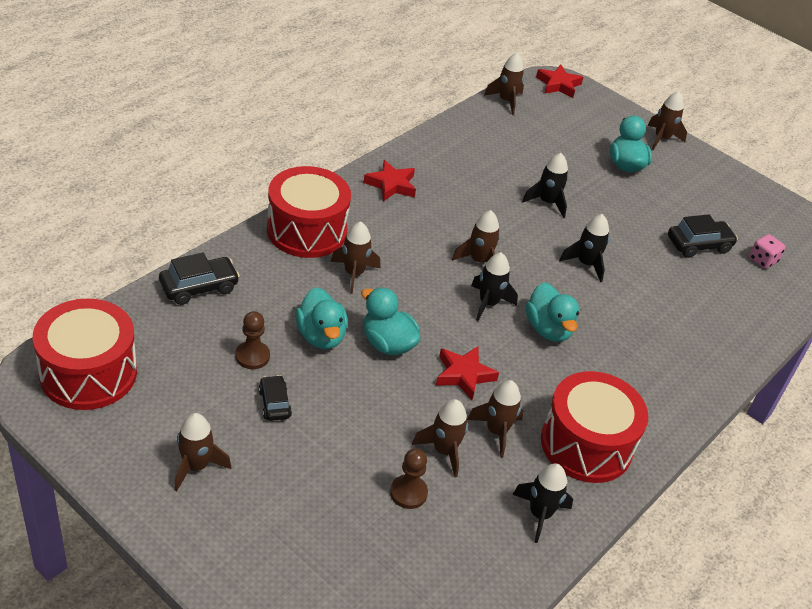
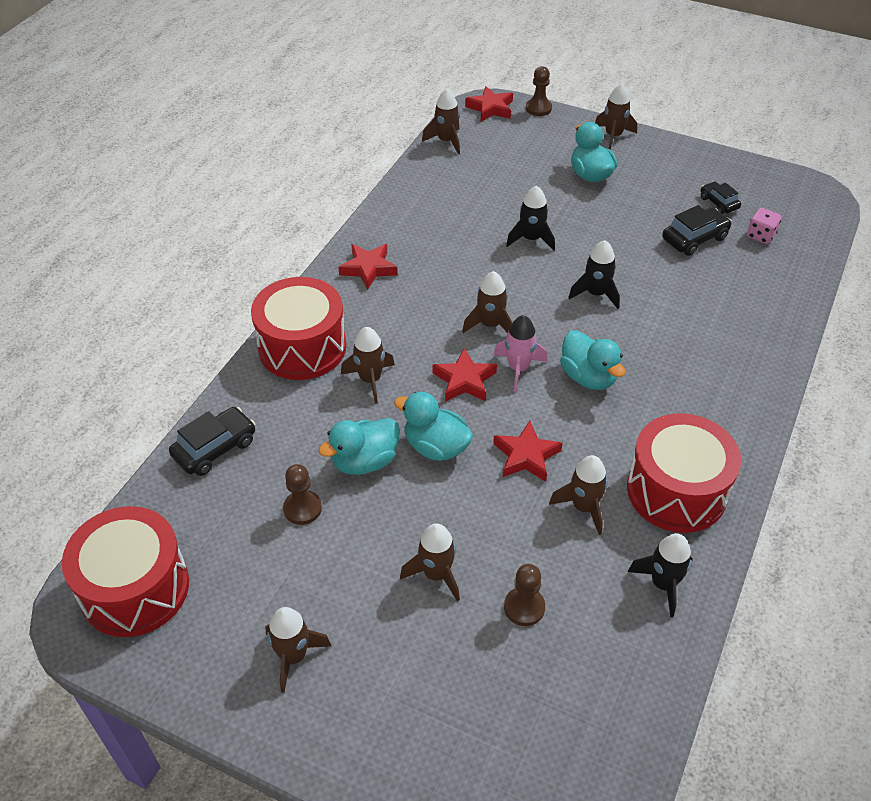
camera: 10 degrees left, 5 degrees up
(274, 403) = (347, 554): black car -> black car (718, 203)
(321, 336) = (364, 461): turquoise duck -> turquoise duck turned 90 degrees clockwise
(436, 299) = (464, 380): none -> red star
(444, 451) = (540, 547): brown rocket -> brown rocket (436, 574)
(488, 303) = (518, 368): black rocket -> pink rocket
(602, 97) = (538, 108): none -> brown pawn

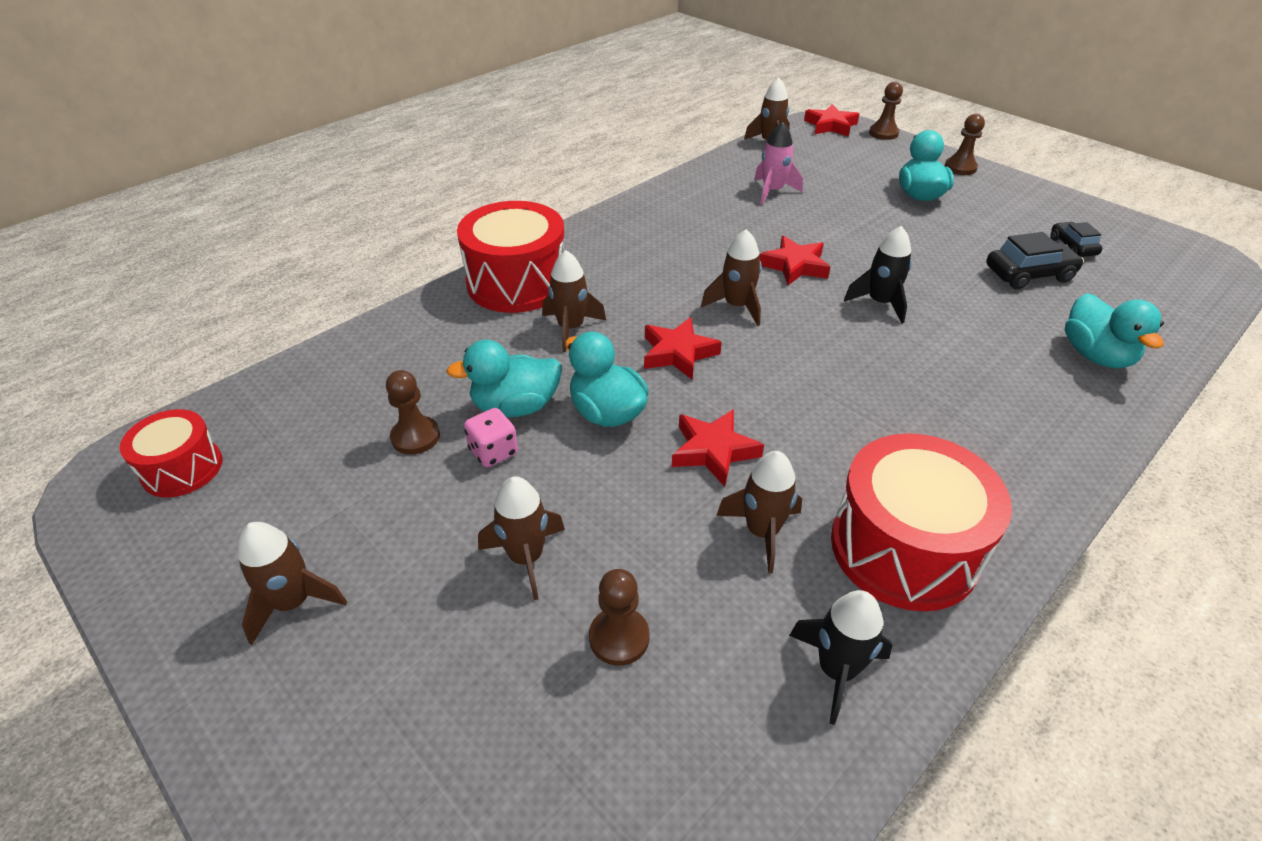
camera: 20 degrees right, 5 degrees down
(135, 588) = (182, 468): red drum -> red drum, size x0.57
(215, 448) = (365, 353): black car -> none
(368, 269) = (629, 230): red star -> red star (795, 266)
(518, 368) = (749, 356): pink rocket -> pink rocket (772, 191)
(531, 239) = (824, 238): black rocket -> none
(588, 377) = (834, 385): turquoise duck -> turquoise duck (1095, 355)
(613, 136) = (960, 168): brown rocket -> brown pawn
(760, 236) = (1120, 288): pink dice -> pink dice (493, 452)

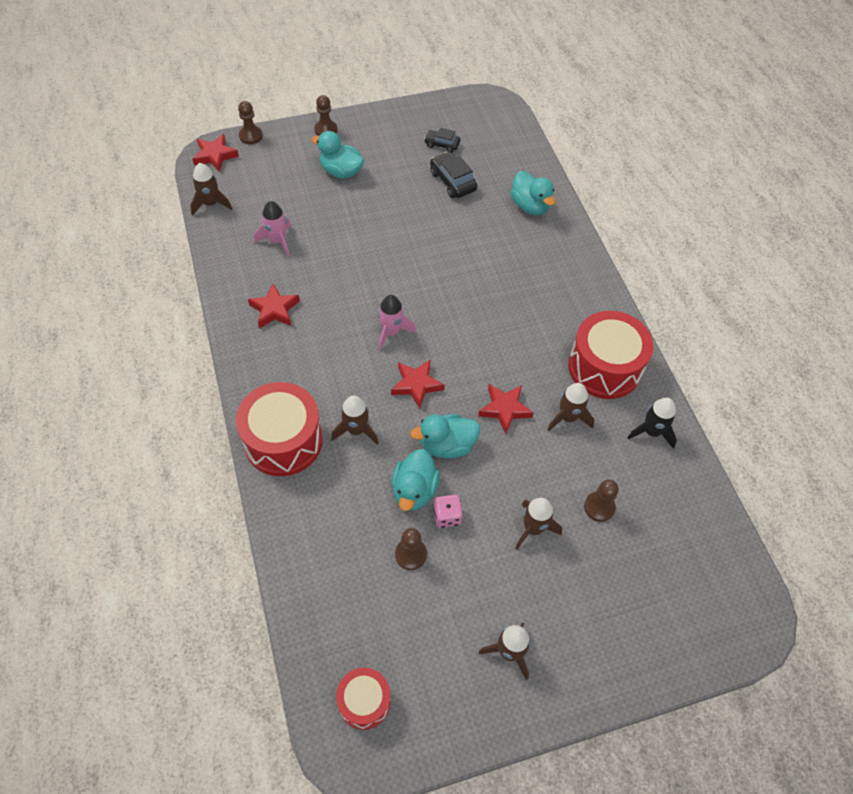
camera: 65 degrees left, 15 degrees up
(737, 306) = (391, 332): brown rocket -> pink rocket
(795, 266) = (371, 280): red star -> red star (274, 309)
(880, 303) = (433, 263): black rocket -> none
(1028, 274) = (452, 181): black car -> black car turned 45 degrees counterclockwise
(1095, 355) = (530, 206): turquoise duck -> turquoise duck turned 45 degrees clockwise

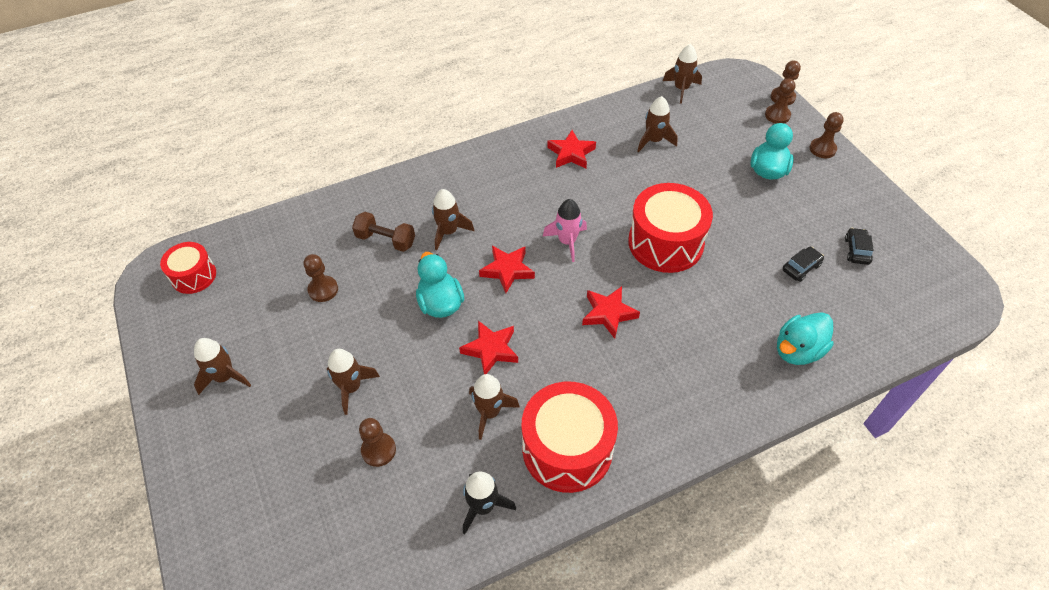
camera: 85 degrees right, 5 degrees down
(215, 155) = (743, 79): red star -> red star (608, 314)
(273, 146) = (777, 115): none -> brown pawn
(278, 241) = (654, 141): pink rocket -> brown rocket
(283, 440) = (431, 184): red drum -> red drum (665, 243)
(354, 490) = (386, 240): none -> brown dumbbell
(414, 490) = (388, 284): turquoise duck -> none
(447, 516) = (362, 313): pink dice -> none
(452, 181) = (801, 267): black car -> black car, size x0.64

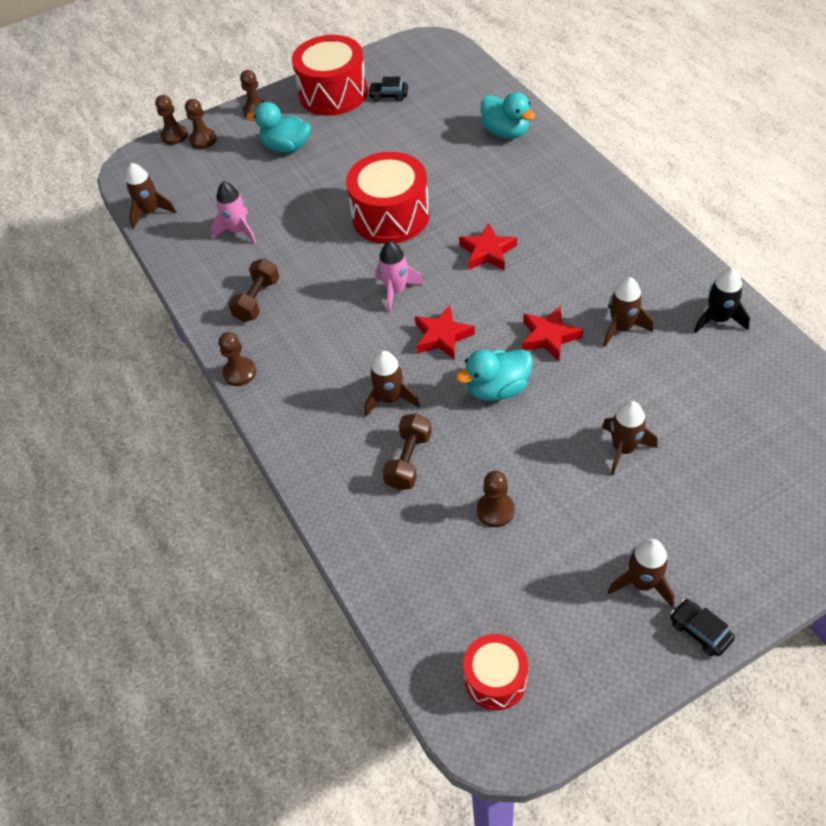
camera: 90 degrees left, 0 degrees up
(378, 450) = (688, 409): brown pawn -> brown pawn (239, 373)
(567, 449) = (643, 269): red drum -> red drum (333, 93)
(571, 153) = (257, 300): red star -> brown dumbbell
(654, 141) = (238, 231): brown rocket -> pink rocket
(801, 267) = (412, 128): black car -> black car (700, 631)

